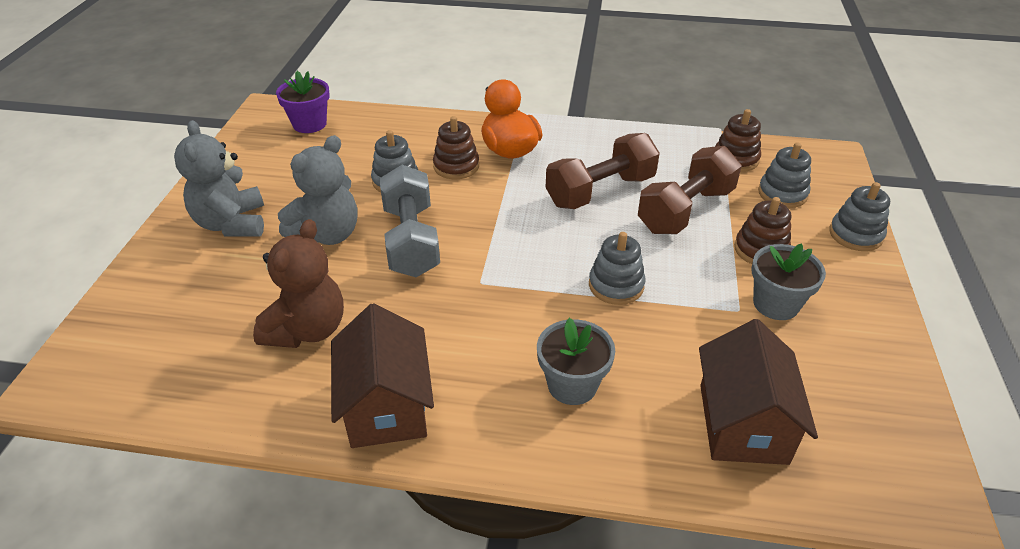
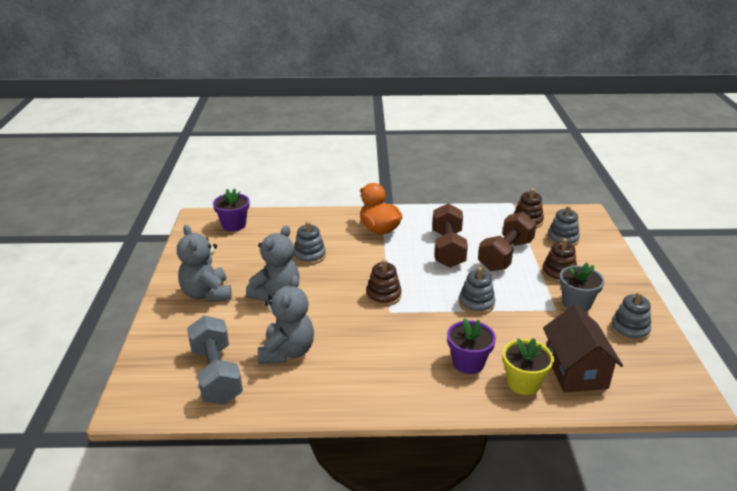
camera: 10 degrees left, 10 degrees down
(307, 330) = (287, 352): brown teddy bear -> grey teddy bear
(386, 406) = (356, 389): brown house -> none
(411, 240) = (335, 291): grey dumbbell -> grey dumbbell (216, 374)
(456, 166) = (347, 243): brown stacking toy -> brown stacking toy (383, 295)
(572, 385) = (468, 363): grey flower pot -> purple flower pot
(600, 191) = (447, 249): brown dumbbell -> brown dumbbell turned 45 degrees counterclockwise
(649, 433) = (523, 383): none -> yellow flower pot
(855, 235) = (613, 259): grey stacking toy -> grey stacking toy (629, 330)

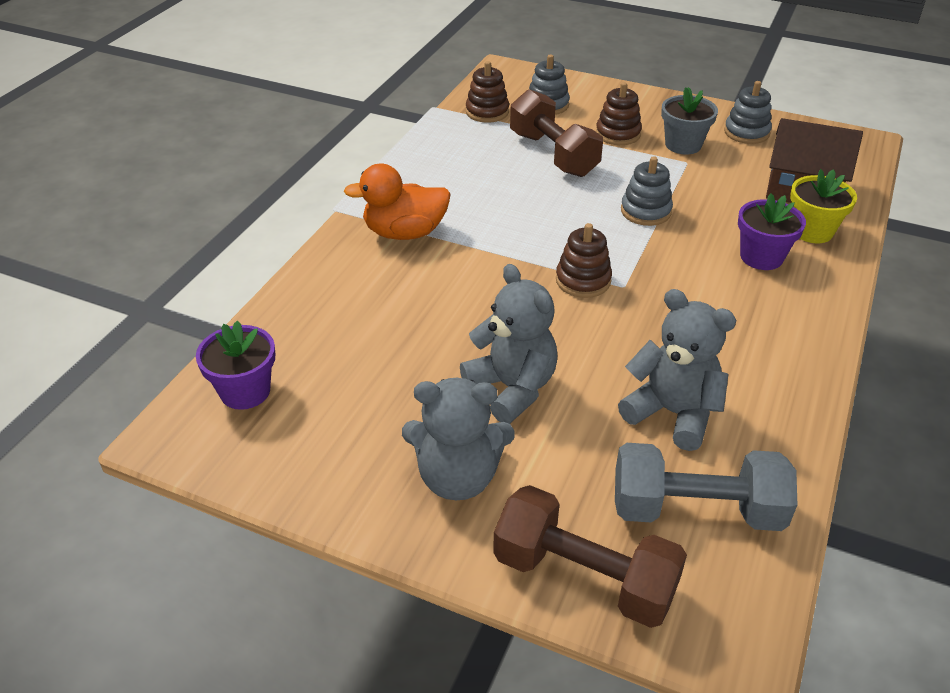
camera: 65 degrees left, 10 degrees up
(309, 256) = (426, 324): grey stacking toy -> none
(447, 249) = (505, 191): brown dumbbell -> brown dumbbell (584, 577)

